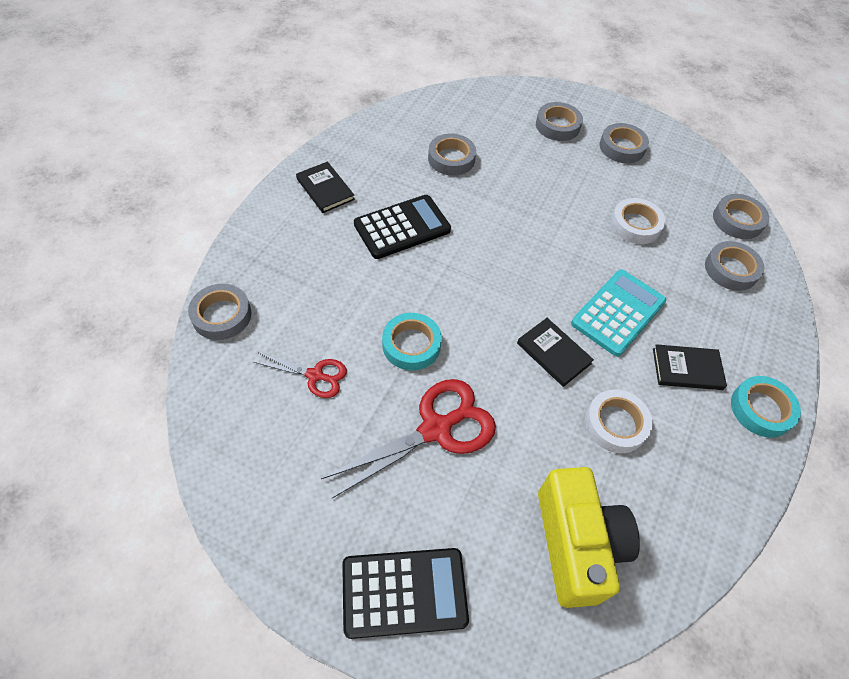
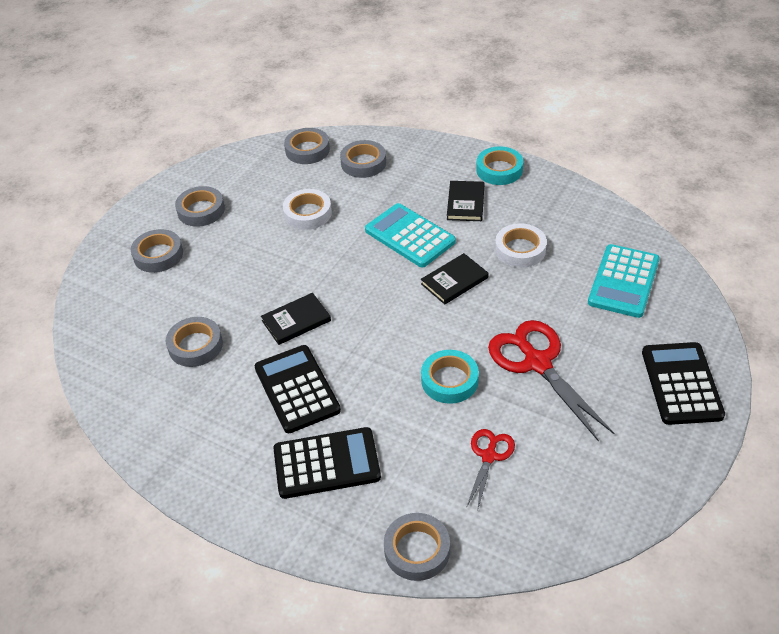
camera: 80 degrees left, 10 degrees down
(319, 251) = (326, 463): none -> black calculator
(325, 189) = (229, 464): black book -> black book (296, 321)
(576, 544) = (623, 281): yellow camera -> turquoise calculator

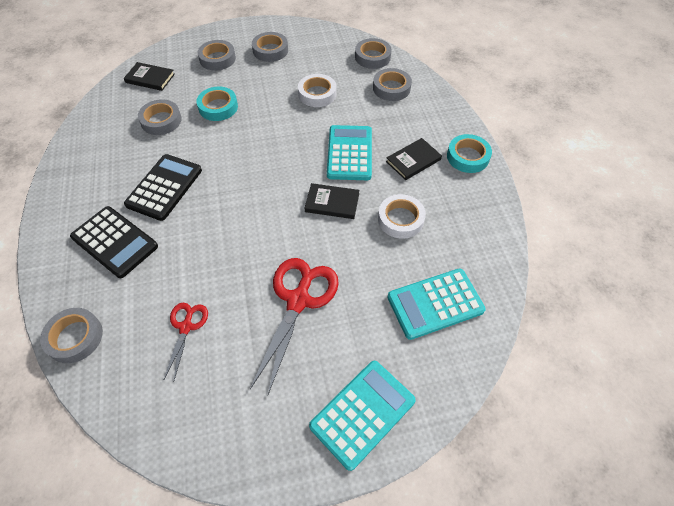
camera: 45 degrees right, 10 degrees up
(296, 321) = (221, 149): black book -> black book (150, 78)
(449, 380) = (237, 259): turquoise tape -> turquoise tape (218, 107)
(489, 456) = (186, 327): red scissors -> red scissors turned 60 degrees counterclockwise
(681, 384) = (362, 413): black calculator -> turquoise calculator

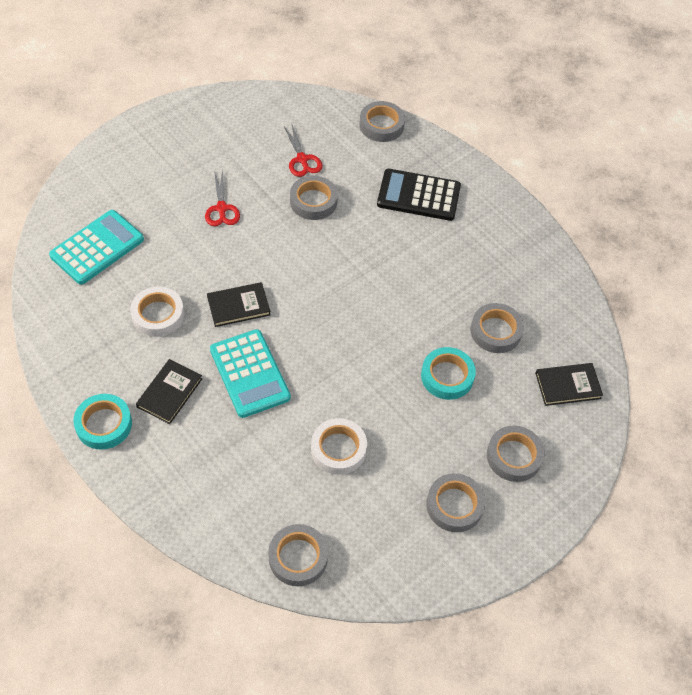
camera: 150 degrees right, 0 degrees up
(164, 187) = (420, 258): black calculator -> none
(298, 300) = (221, 208): red scissors -> red scissors, size x0.55
(362, 413) = (131, 155): turquoise calculator -> none
(391, 88) = (243, 503): grey tape -> grey tape (313, 201)

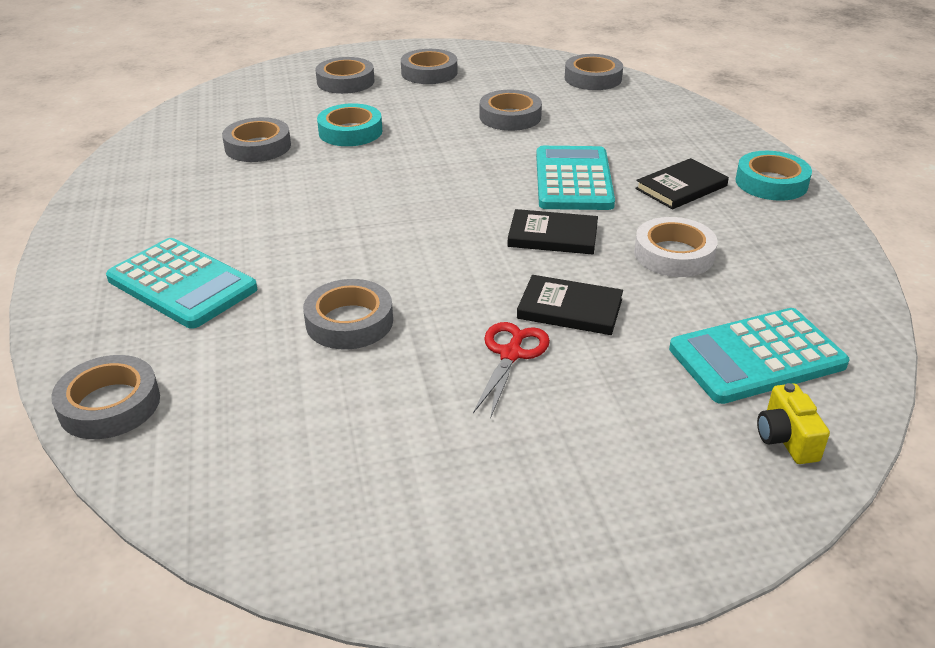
camera: 150 degrees left, 20 degrees down
(79, 203) = (786, 439): none -> yellow camera
(302, 159) = (311, 389): red scissors -> none
(338, 449) = (510, 117): white tape -> grey tape
(418, 196) = (182, 284): black calculator -> turquoise calculator
(568, 386) = (238, 102): black book -> black book (570, 309)

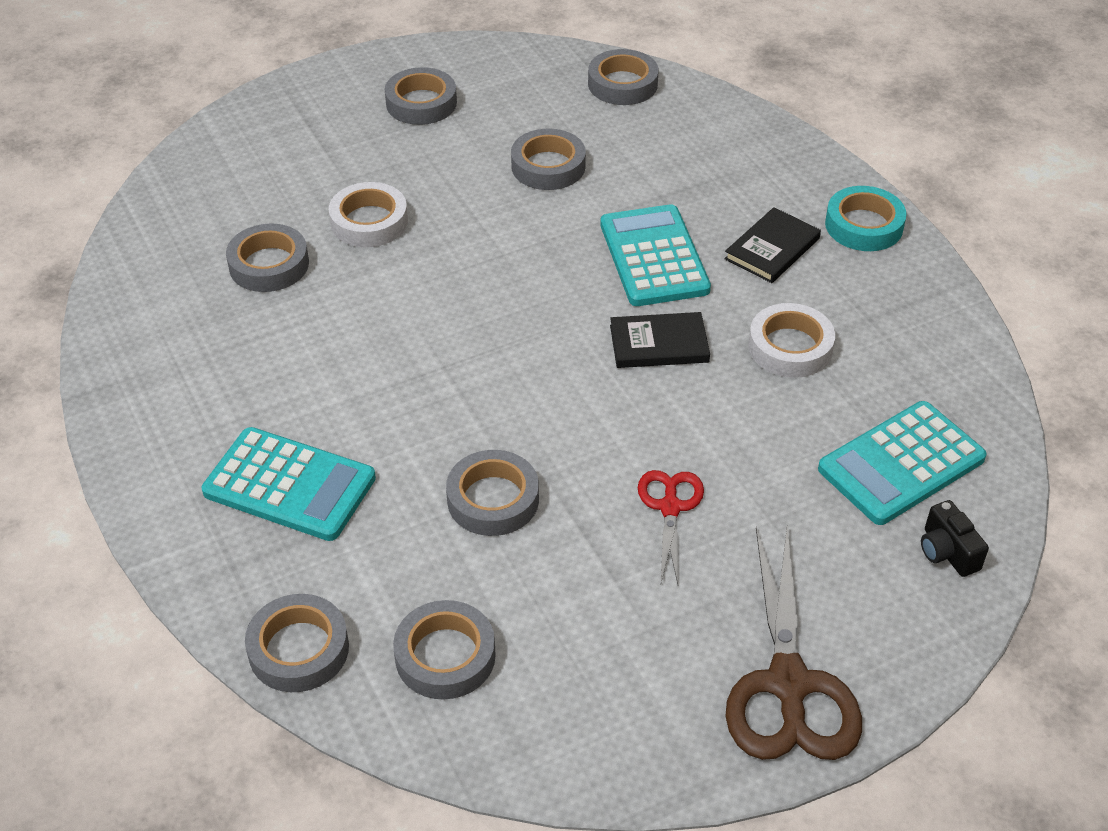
camera: 15 degrees left, 10 degrees up
(345, 81) = (323, 135): grey tape -> grey tape (445, 656)
(350, 132) = (369, 221): turquoise tape -> white tape
(570, 309) = (708, 439): black book -> none
(571, 528) = (788, 684): none -> brown scissors
(786, 439) = (947, 552): yellow camera -> black camera

